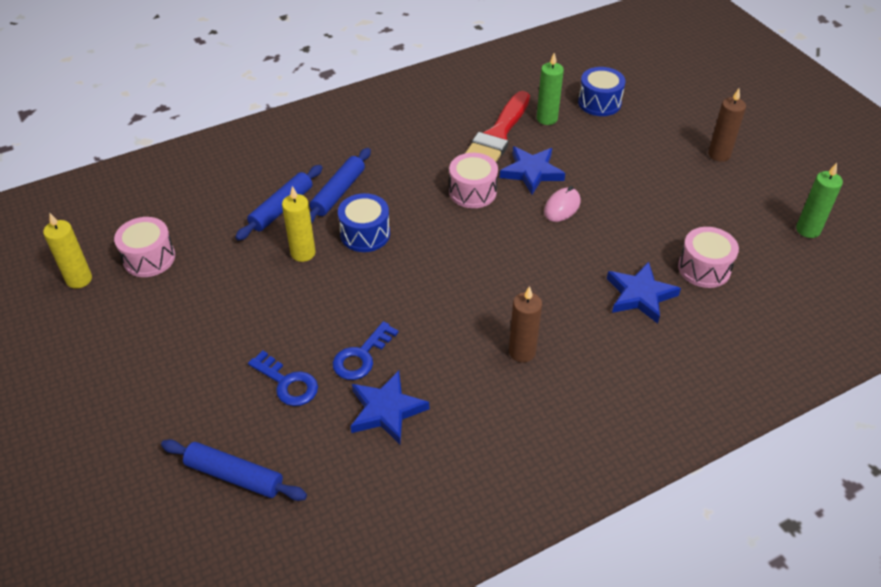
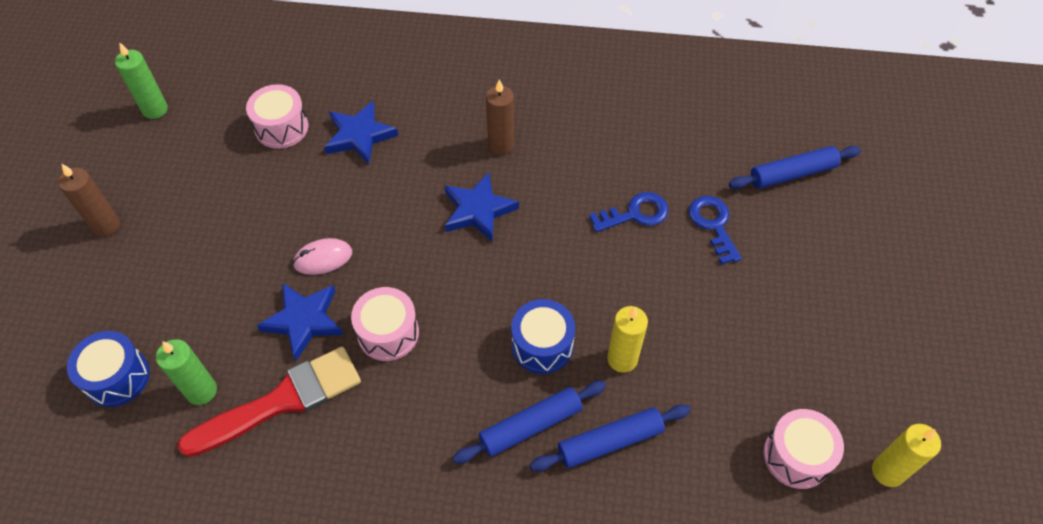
camera: 145 degrees left, 10 degrees up
(234, 476) = (792, 174): blue rolling pin -> blue rolling pin turned 75 degrees counterclockwise
(386, 410) = (645, 159): blue star -> blue star (478, 210)

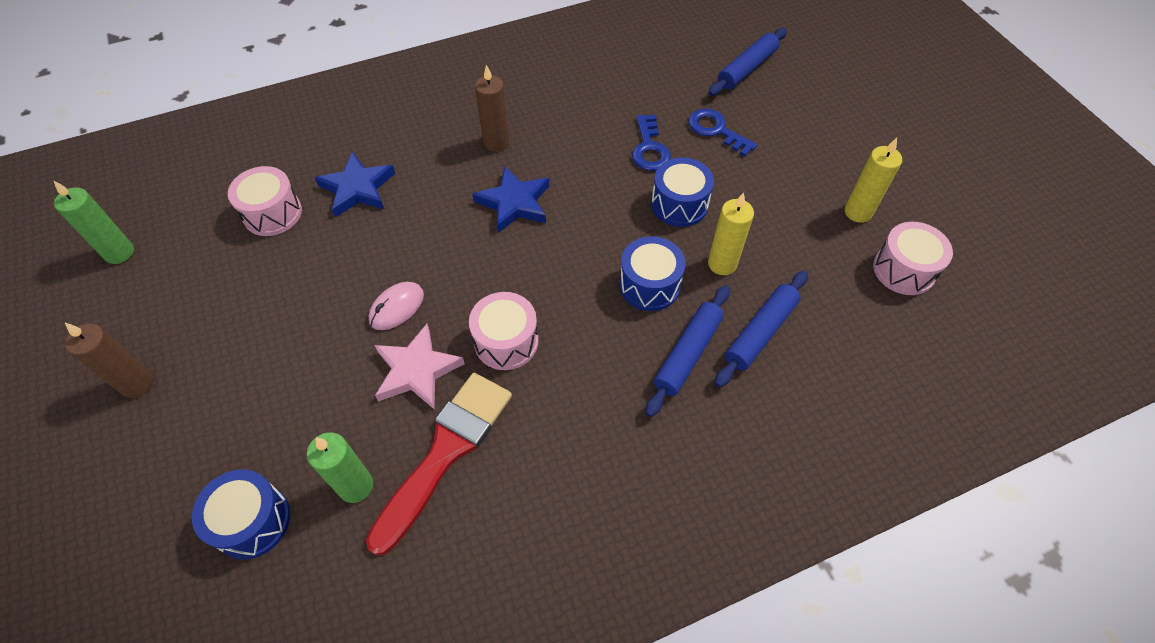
camera: 30 degrees left, 0 degrees up
(304, 320) = (416, 370): blue star -> pink star
(624, 282) = (679, 204): none -> blue drum
(635, 214) = (649, 148): blue key -> blue key turned 135 degrees clockwise
(887, 471) = (972, 248): yellow candle -> yellow candle (858, 212)

